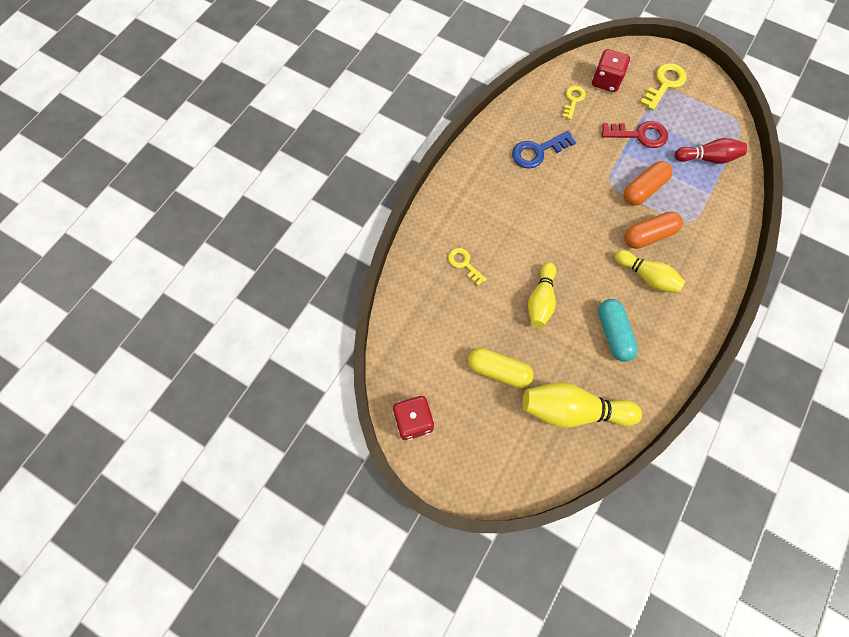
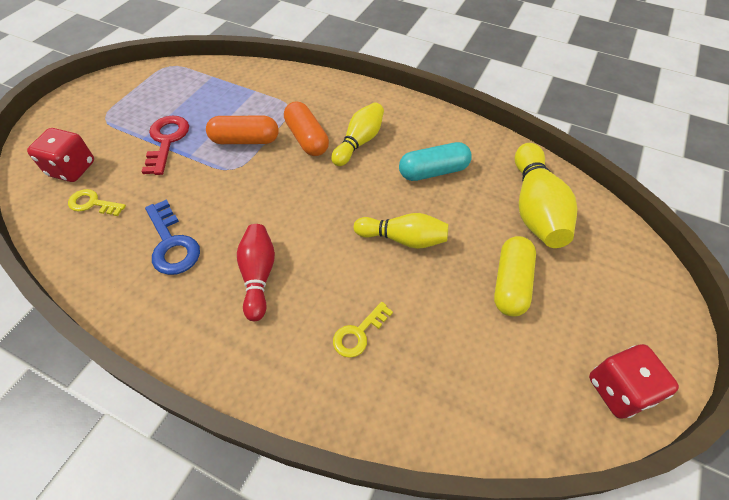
camera: 95 degrees left, 15 degrees down
(643, 189) = (245, 140): orange capsule -> orange capsule turned 45 degrees counterclockwise
(665, 84) = (96, 116): yellow key -> none
(707, 158) = (209, 90): red bowling pin -> red bowling pin (258, 276)

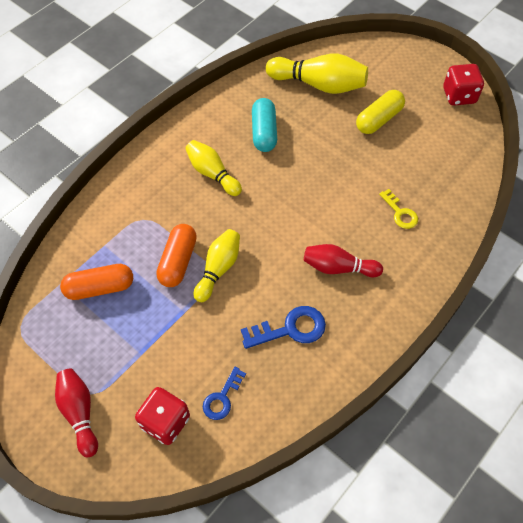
camera: 75 degrees left, 5 degrees up
(87, 115) = (80, 413): none -> red bowling pin
(92, 203) = (222, 398): yellow key -> blue key
(166, 140) = (153, 331): red key -> none
(307, 138) = (194, 211): orange capsule -> orange capsule (100, 288)
(403, 239) = (326, 168): yellow bowling pin -> yellow bowling pin (218, 269)
(511, 283) = (378, 119): yellow capsule -> yellow capsule turned 75 degrees counterclockwise

